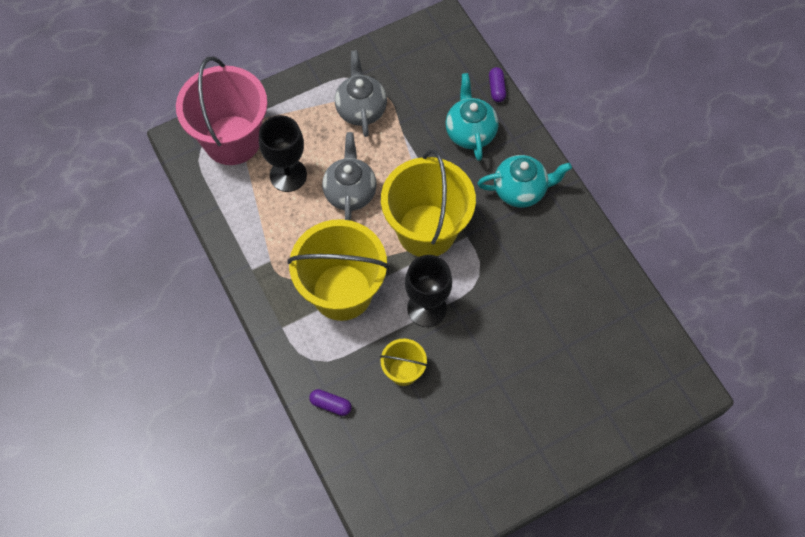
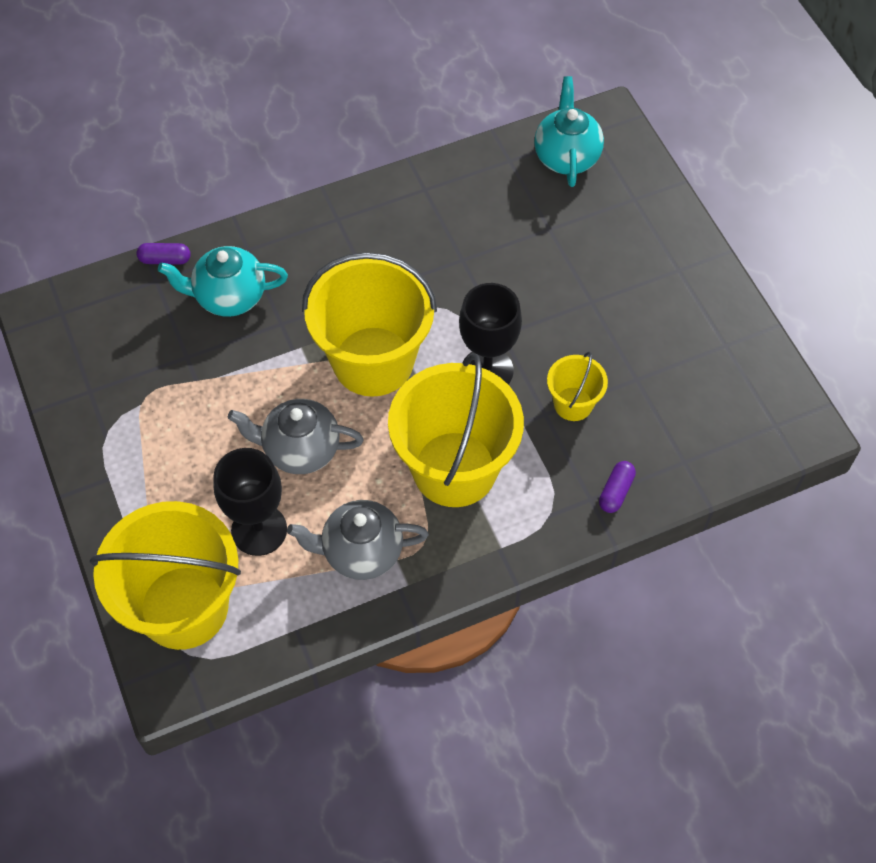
camera: 85 degrees left, 5 degrees down
(232, 140) = (183, 607): pink bucket -> yellow bucket
(361, 109) = (164, 427): grey teapot -> grey teapot (361, 552)
(520, 190) = (328, 250): turquoise teapot -> turquoise teapot (566, 157)

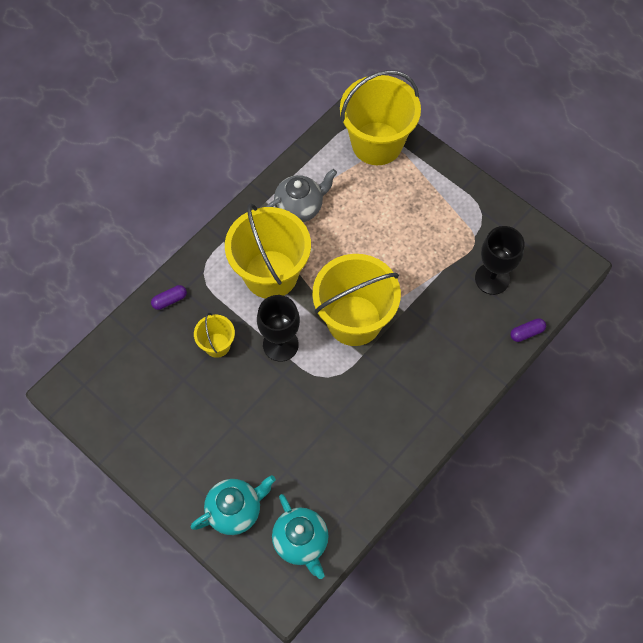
camera: 155 degrees right, 5 degrees up
(229, 297) = (469, 325): turquoise teapot -> turquoise teapot (235, 510)
(259, 530) = (362, 196): black goblet -> black goblet (492, 278)
(300, 450) = (366, 248): grey teapot -> none
(616, 491) = (169, 300): purple capsule -> purple capsule turned 60 degrees clockwise

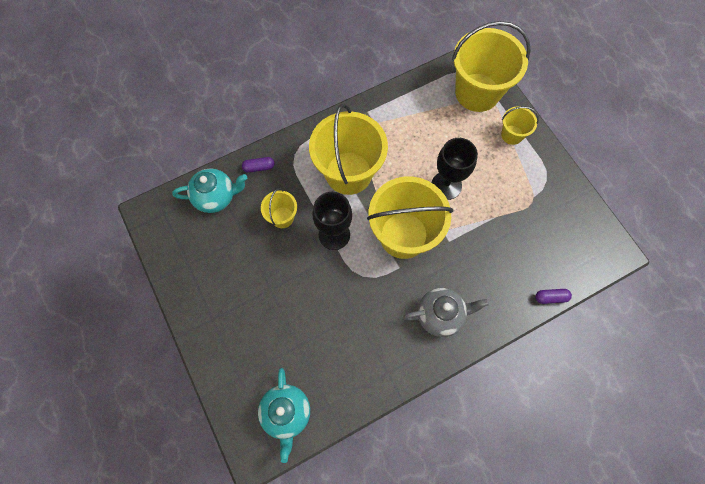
camera: 20 degrees right, 5 degrees up
(235, 510) = (242, 364): turquoise teapot -> turquoise teapot (216, 197)
(300, 207) = (393, 125): grey teapot -> grey teapot (440, 315)
(429, 178) = (512, 135): none -> yellow bucket
(492, 278) = (536, 239): black goblet -> black goblet (446, 185)

